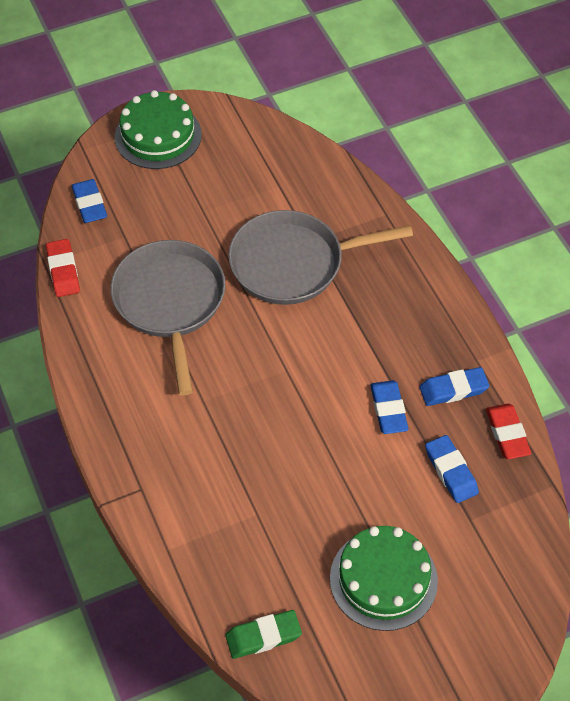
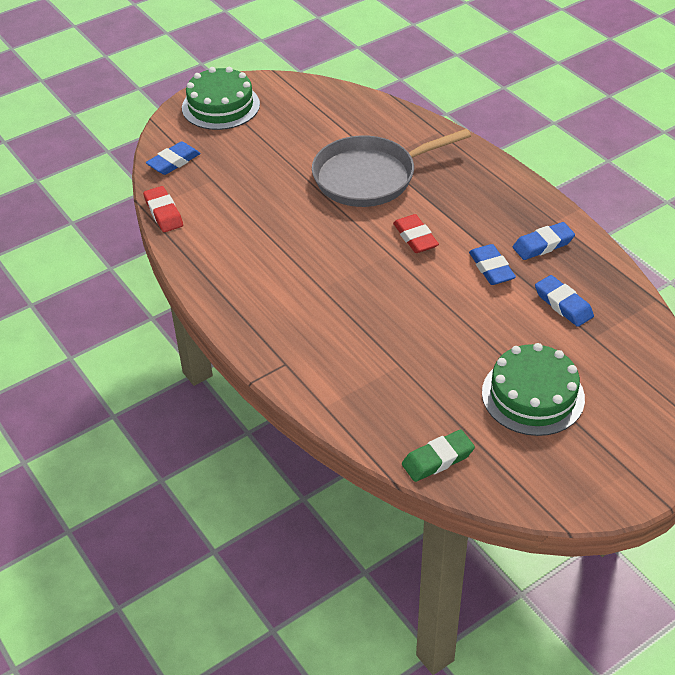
camera: 10 degrees left, 10 degrees down
(89, 204) = (174, 162): blue eraser -> blue eraser turned 75 degrees clockwise
(170, 302) = (268, 221): grey pan -> none
(507, 434) = (602, 269): red eraser -> red eraser (415, 237)

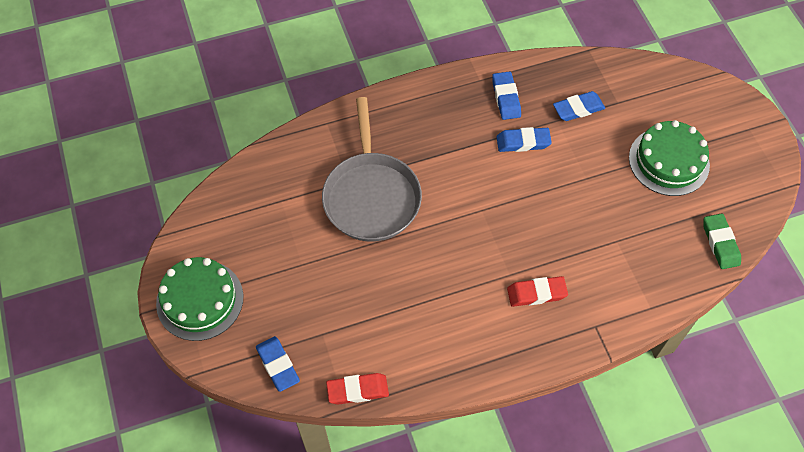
camera: 75 degrees left, 15 degrees up
(415, 237) = (467, 185): red eraser -> red eraser (536, 293)

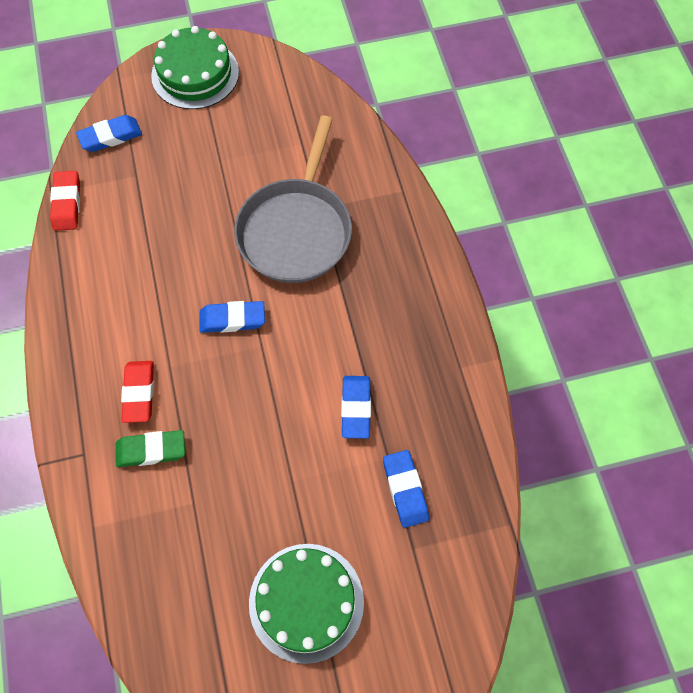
camera: 95 degrees right, 5 degrees up
(371, 196) = (296, 230): grey pan -> grey pan turned 75 degrees counterclockwise
(506, 98) = (428, 396): blue eraser -> blue eraser (232, 319)
(720, 243) = (166, 645): green eraser -> green eraser (151, 450)

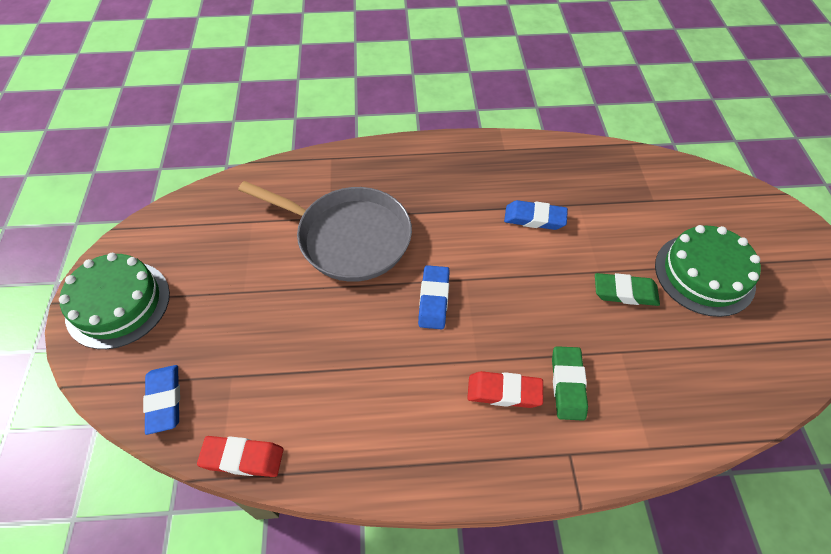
camera: 80 degrees left, 10 degrees down
(267, 508) = (625, 292): none -> green eraser
(405, 490) = (606, 197): blue eraser -> none

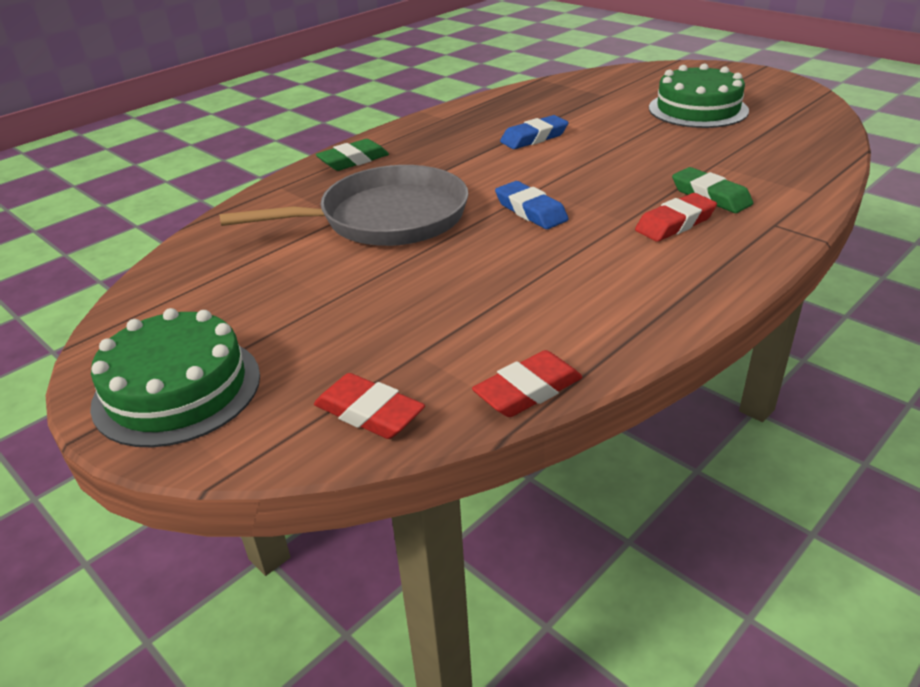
camera: 40 degrees left, 20 degrees down
(164, 400) = (369, 413): blue eraser -> red eraser
(625, 292) = (664, 139): green eraser -> green eraser (353, 160)

